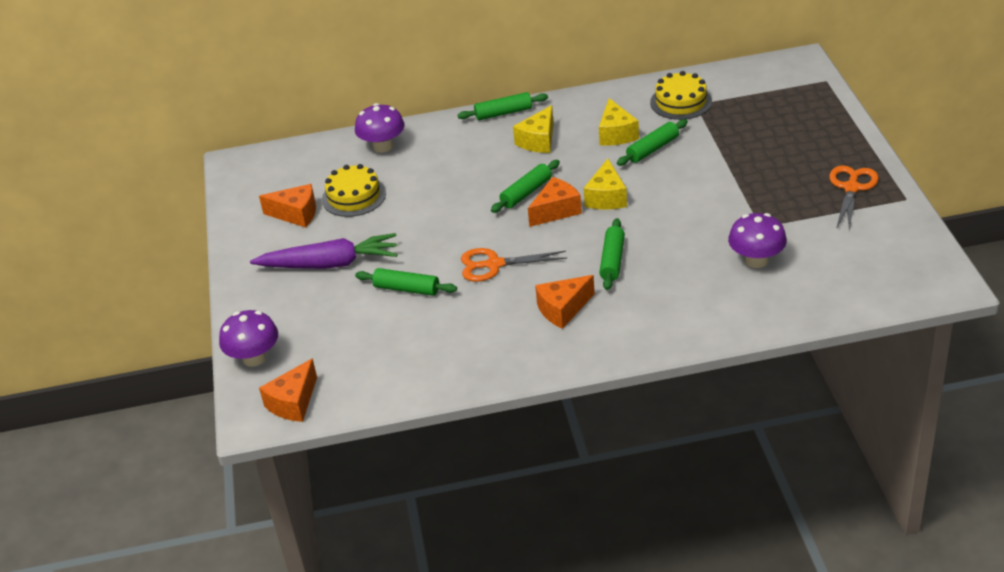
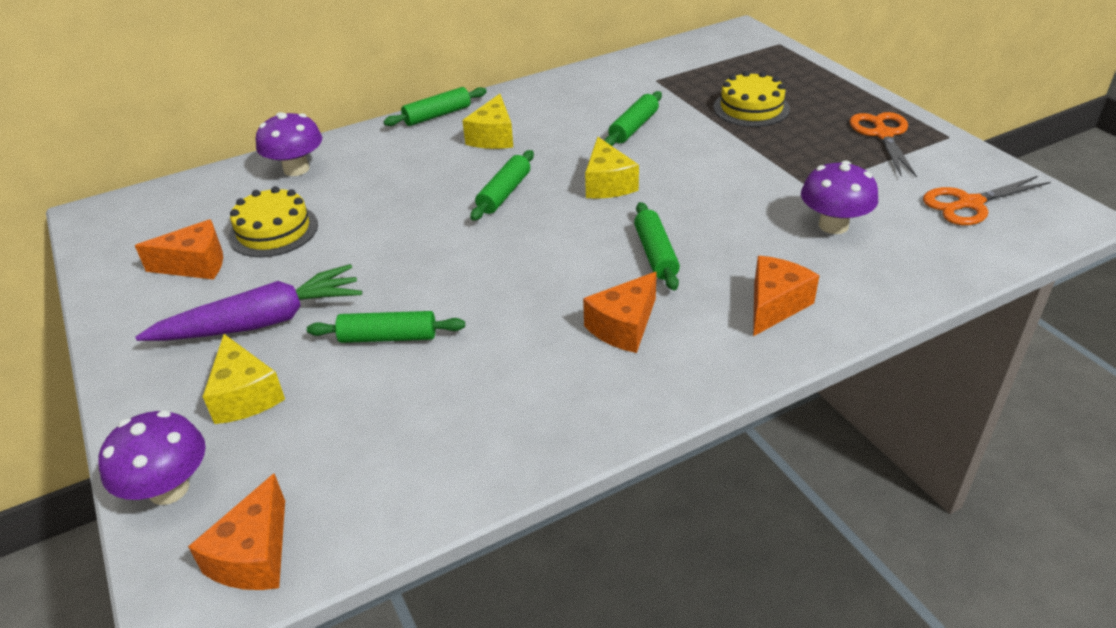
camera: 20 degrees left, 0 degrees up
(494, 265) = (500, 284): orange scissors -> orange scissors (969, 204)
(556, 211) = (552, 208): orange cheese -> orange cheese (775, 305)
(616, 134) = (582, 118): yellow cheese -> yellow cheese (245, 395)
(681, 102) = (638, 80): yellow cake -> yellow cake (751, 108)

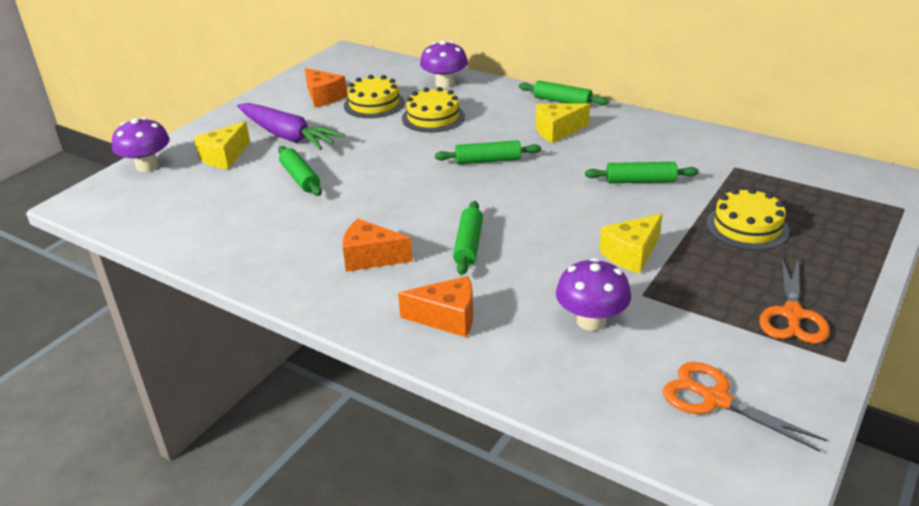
camera: 60 degrees right, 5 degrees down
(254, 555) = (113, 207): orange cheese -> none
(365, 199) = (433, 117): none -> yellow cake
(607, 184) = (543, 196): yellow cheese -> yellow cheese (631, 254)
(656, 254) = (468, 245): green rolling pin -> green rolling pin turned 45 degrees counterclockwise
(883, 134) = (792, 315): orange scissors -> orange scissors turned 135 degrees clockwise

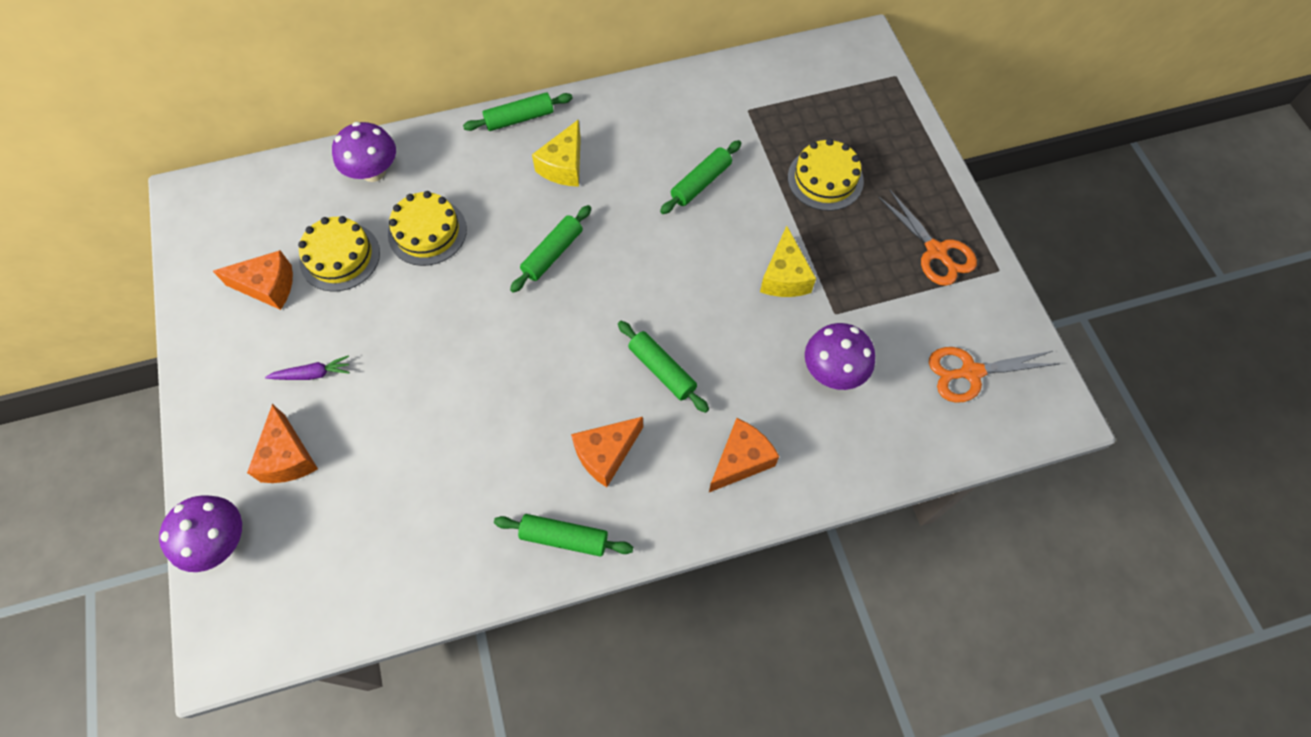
camera: 50 degrees left, 30 degrees up
(224, 157) = (288, 457): yellow cheese -> orange cheese
(287, 136) = (312, 374): purple carrot -> purple carrot, size x0.45
(300, 178) = (411, 418): green rolling pin -> green rolling pin (564, 538)

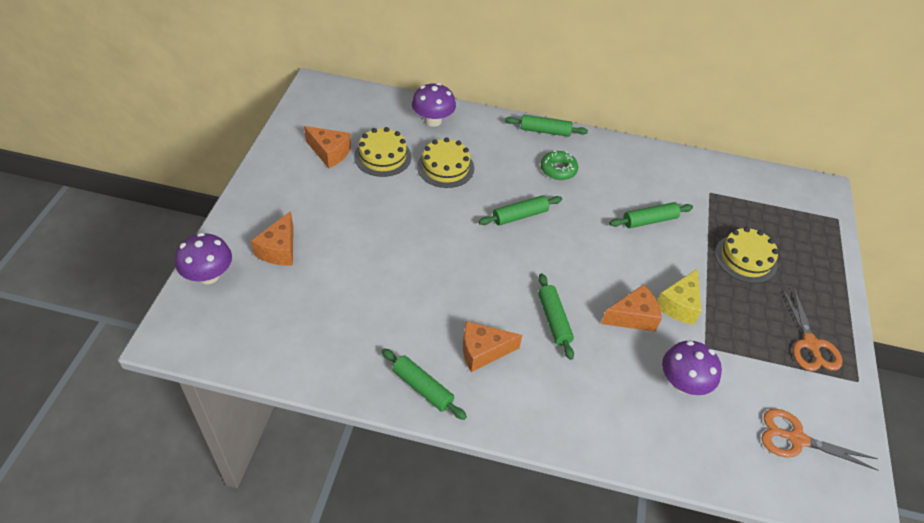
camera: 25 degrees right, 15 degrees down
(312, 374) = (324, 211): purple carrot -> none
(564, 166) = (558, 170): yellow cheese -> green donut
(741, 460) = (578, 405): orange cheese -> orange cheese (633, 317)

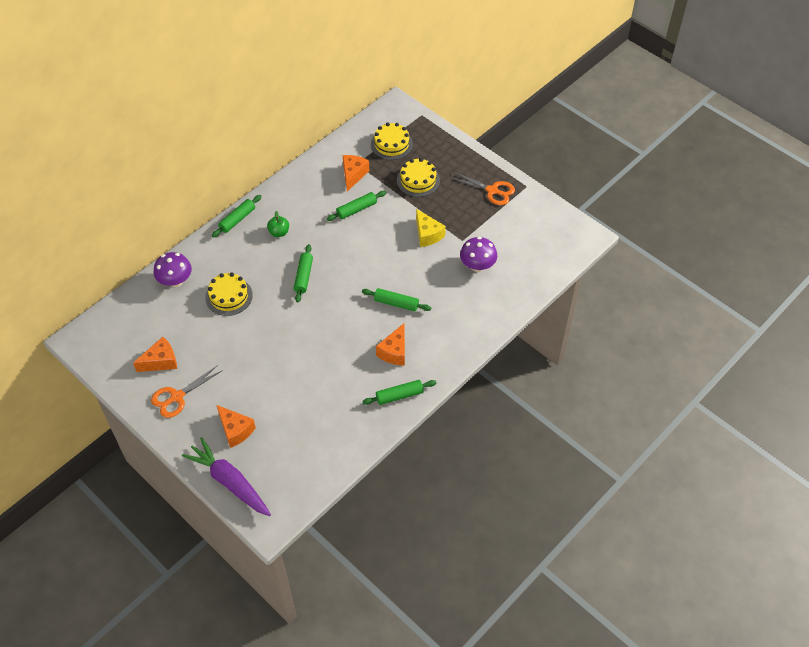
camera: 55 degrees left, 5 degrees up
(209, 275) = (230, 482): purple mushroom -> purple carrot
(382, 156) = (190, 329): yellow cake -> yellow cake (391, 144)
(558, 170) = (279, 232): green donut -> green apple
(633, 317) = (420, 262): orange cheese -> orange cheese (353, 175)
(649, 220) = (356, 209): green rolling pin -> green rolling pin turned 45 degrees clockwise
(796, 439) = (540, 237): orange scissors -> orange scissors (177, 397)

